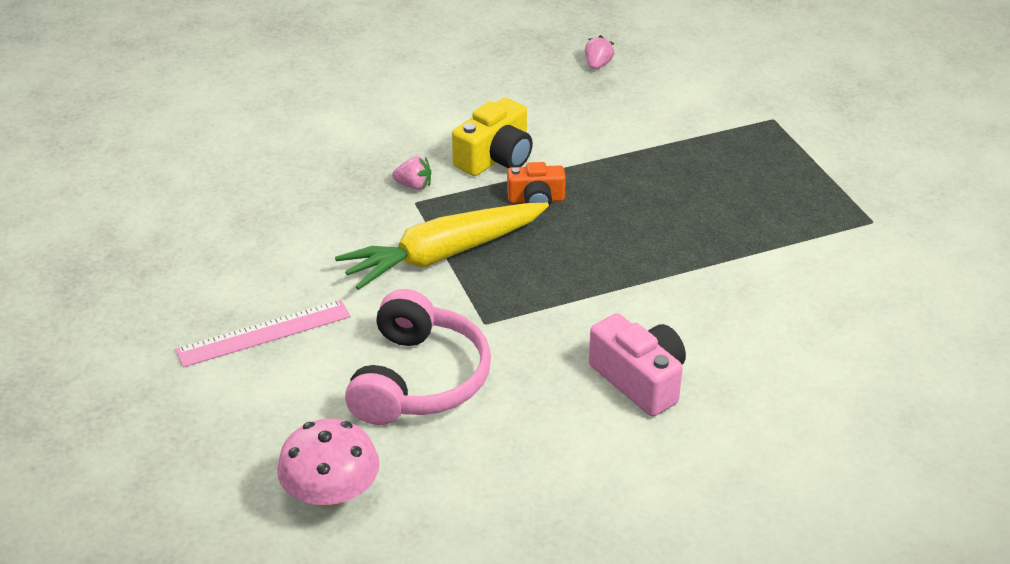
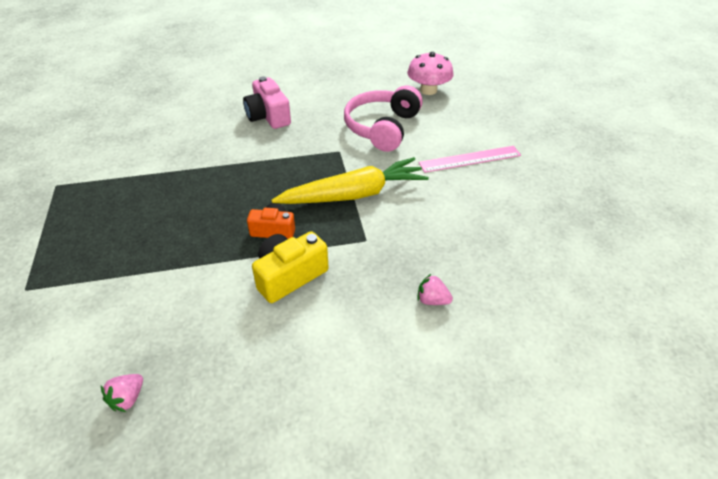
camera: 170 degrees left, 5 degrees up
(414, 186) = (364, 255): pink strawberry -> pink strawberry (432, 300)

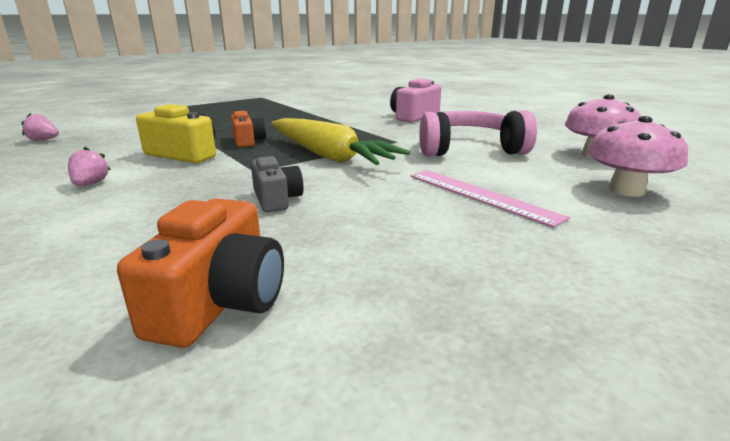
camera: 65 degrees right, 20 degrees down
(432, 300) = (156, 213): pink strawberry -> pink strawberry (90, 184)
(435, 240) = (276, 199): none -> grey camera
(487, 111) = (626, 190): none -> pink mushroom
(557, 281) = (220, 302): none -> orange camera

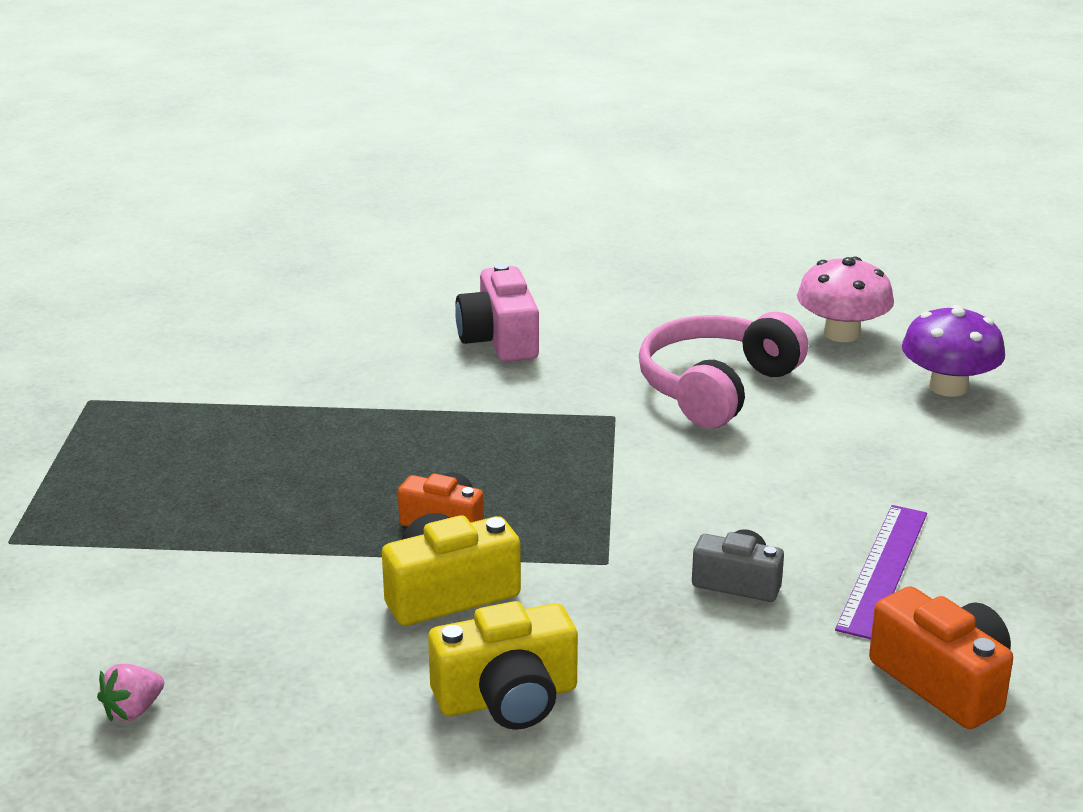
camera: 50 degrees left, 5 degrees up
(90, 184) = (507, 698): pink strawberry -> yellow camera
(328, 156) = (614, 489): yellow carrot -> none
(358, 232) = (882, 569): none -> purple ruler
(480, 195) = (870, 464): pink ruler -> none
(626, 190) = (948, 387): pink mushroom -> purple mushroom

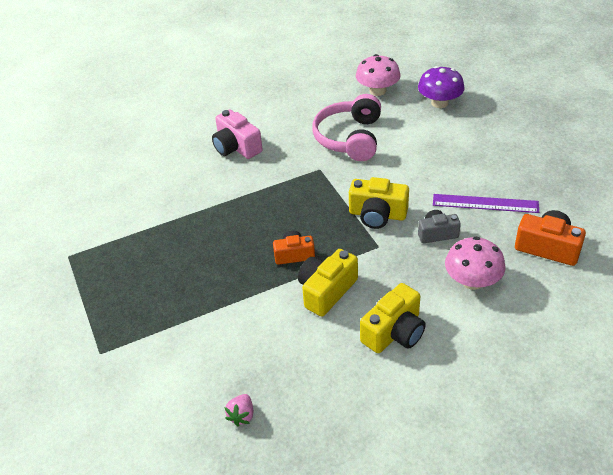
camera: 25 degrees left, 15 degrees up
(653, 516) = (377, 214): none -> yellow camera
(733, 678) = (472, 281): none -> pink mushroom
(882, 569) = (485, 203): purple ruler -> purple ruler turned 75 degrees counterclockwise

